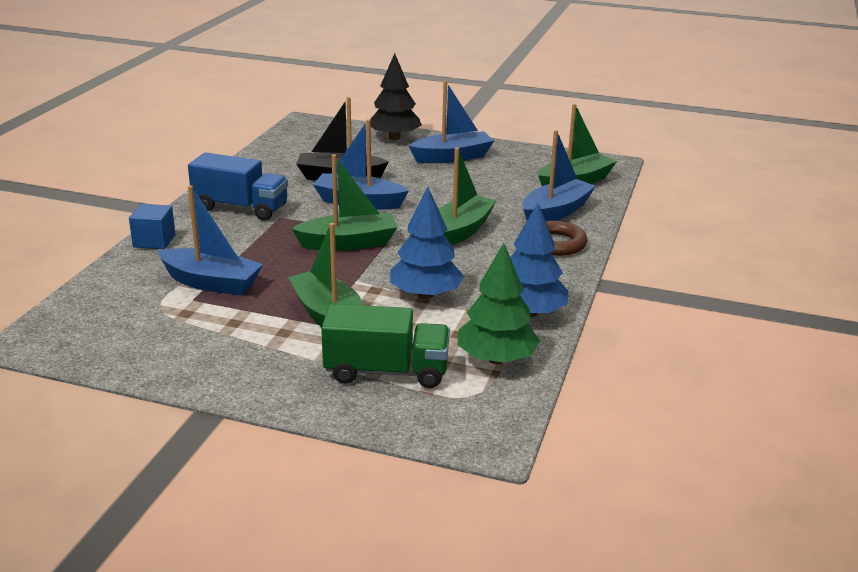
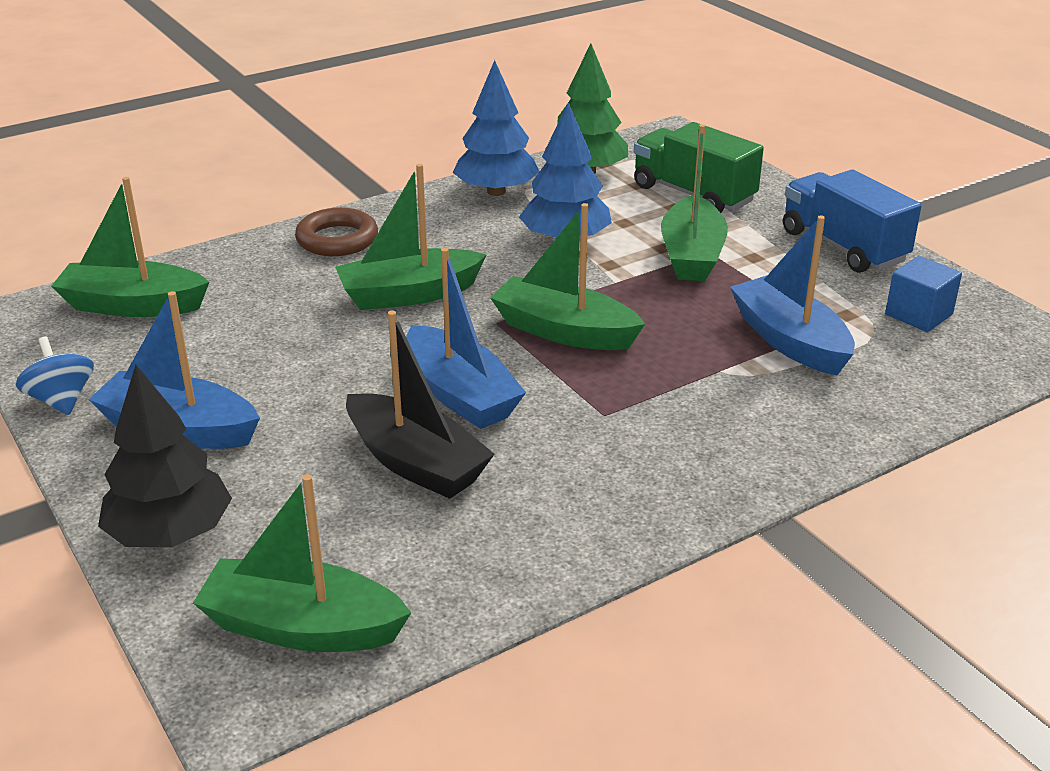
camera: 140 degrees left, 5 degrees up
(154, 241) = (828, 443): blue cube -> blue cube (918, 314)
(241, 208) = (646, 459): blue truck -> blue truck (843, 247)
(311, 135) = (302, 627): none -> green boat
(516, 150) = (61, 400): none -> blue spinning top
(555, 212) = (253, 275): blue boat -> none

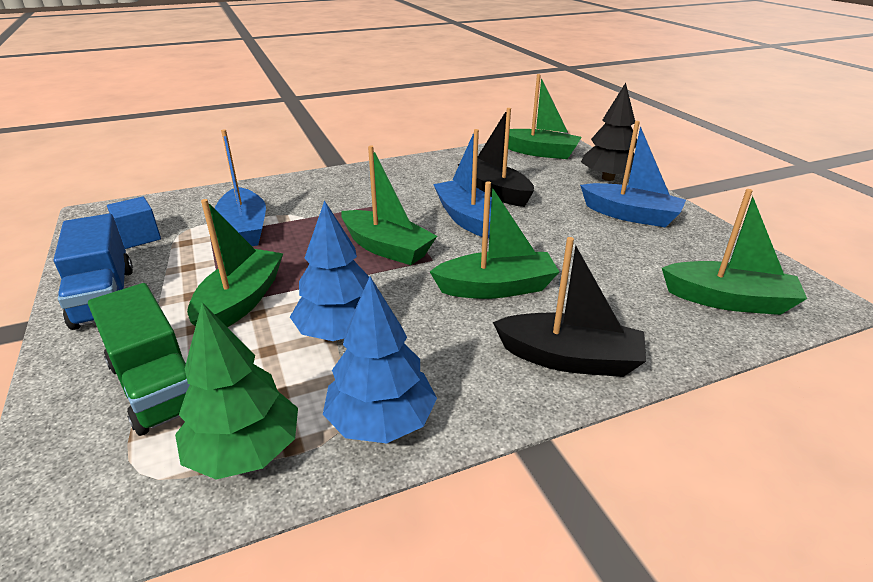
camera: 170 degrees left, 0 degrees up
(61, 400) = (717, 235): blue spinning top -> none
(337, 239) = (569, 359): brown ring -> black boat

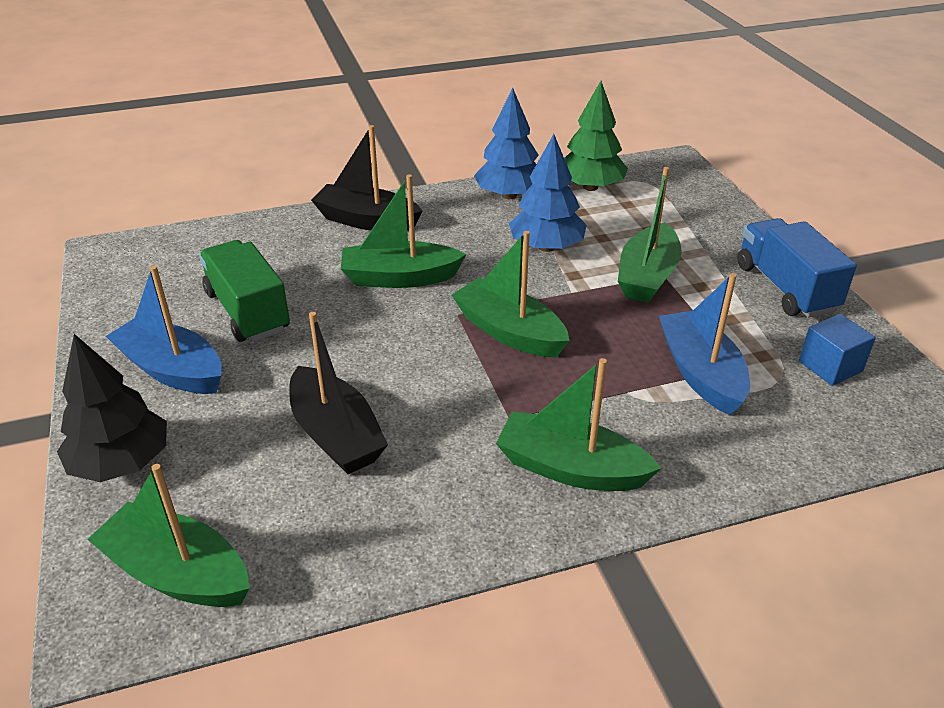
camera: 175 degrees left, 5 degrees up
(156, 385) = (672, 219): green truck -> green truck (247, 311)
(466, 218) = (400, 377): blue boat -> none
(728, 300) = (191, 255): green boat -> green boat (570, 468)

